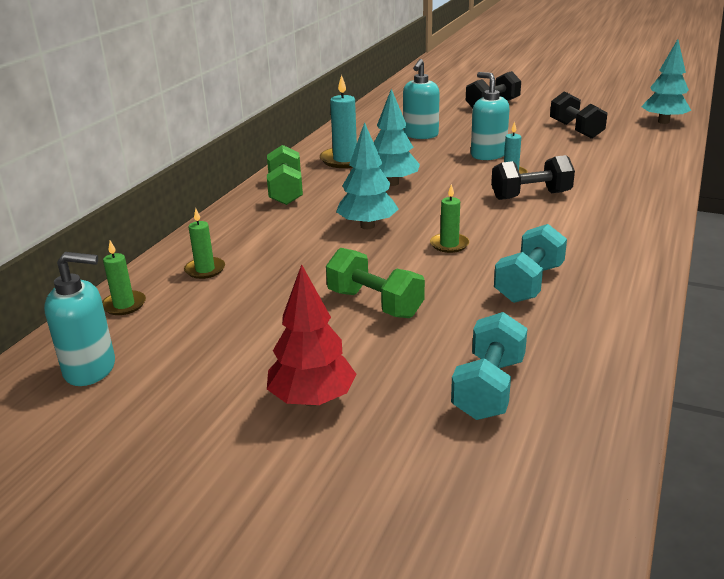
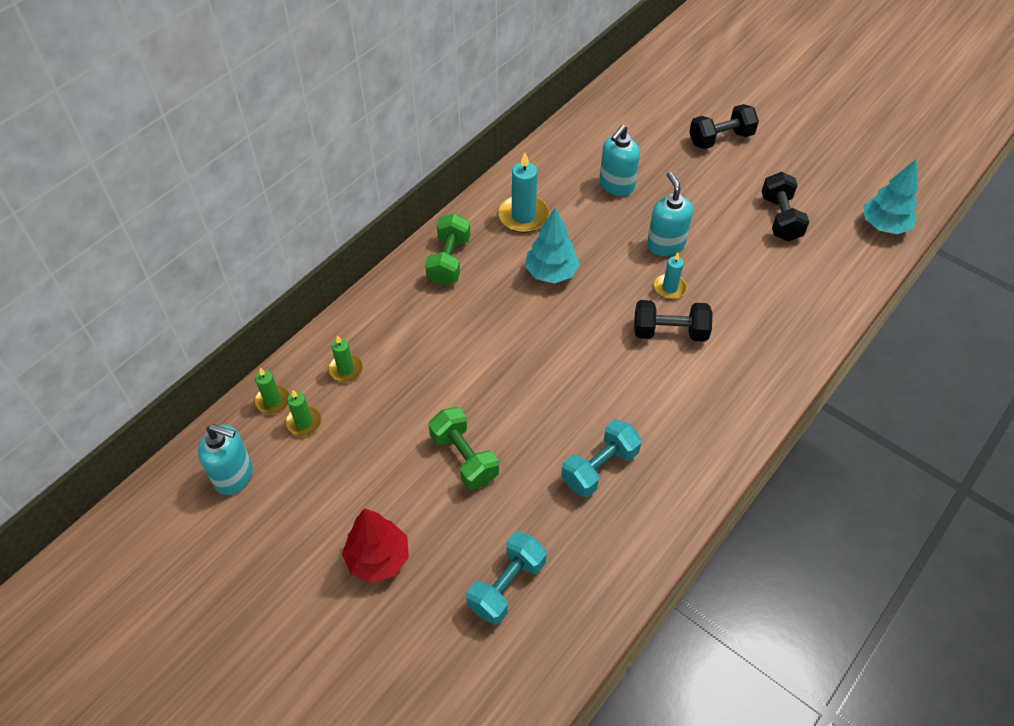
camera: 15 degrees right, 25 degrees up
(367, 226) = (501, 341): turquoise tree -> none
(449, 244) = (559, 391): green candle -> green candle (304, 422)

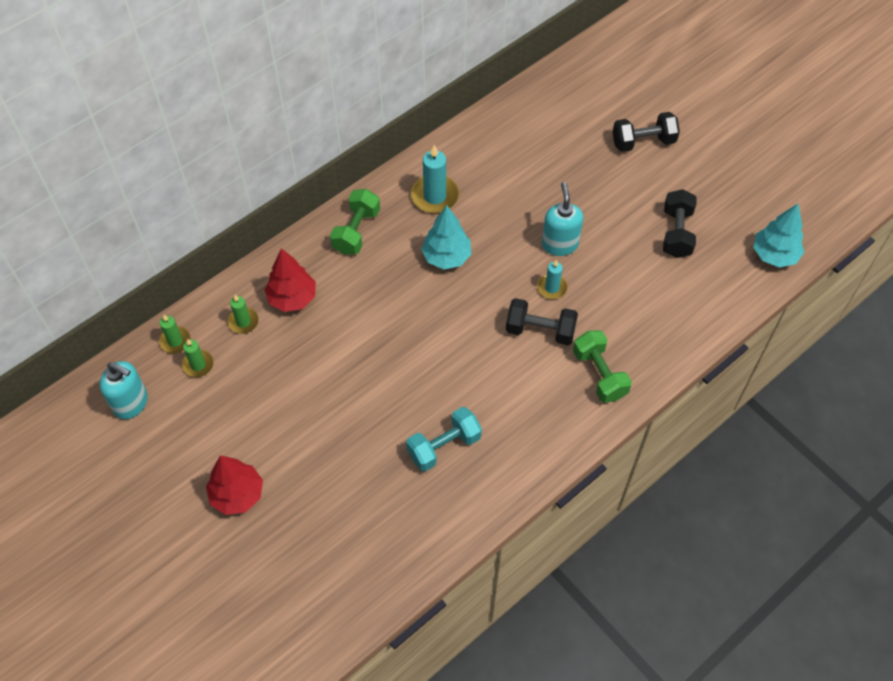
camera: 10 degrees right, 5 degrees up
(395, 337) = (292, 298): none -> red tree
(464, 458) = (328, 418): green dumbbell -> green dumbbell (599, 374)
(506, 585) = (339, 535): turquoise dumbbell -> none
(616, 185) = (529, 177): turquoise soap dispenser -> none

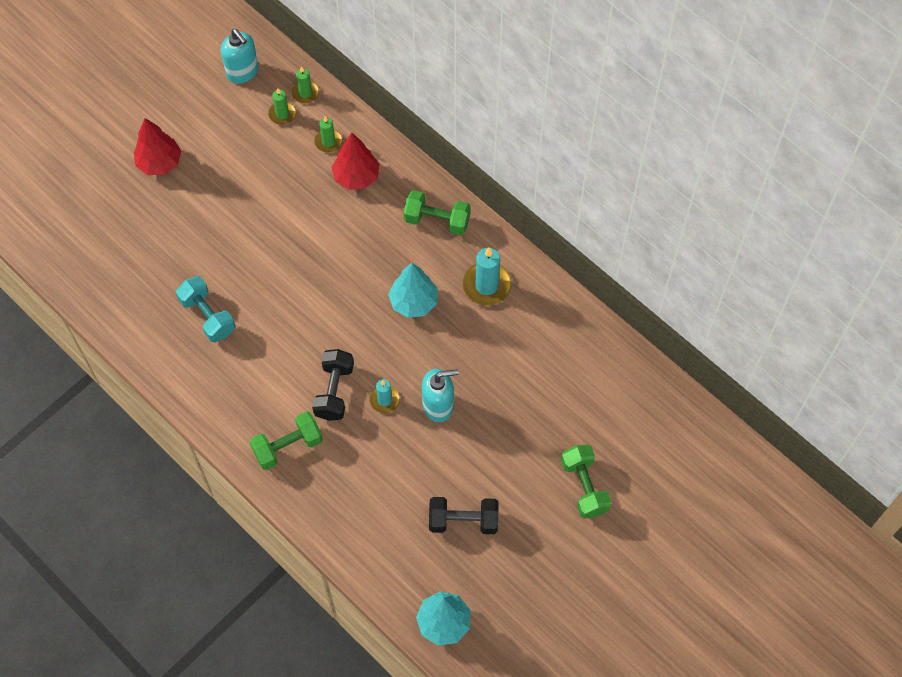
camera: 85 degrees right, 5 degrees up
(131, 403) = (243, 72): turquoise soap dispenser -> turquoise soap dispenser turned 60 degrees counterclockwise
(643, 142) = (584, 487): black dumbbell -> green dumbbell

